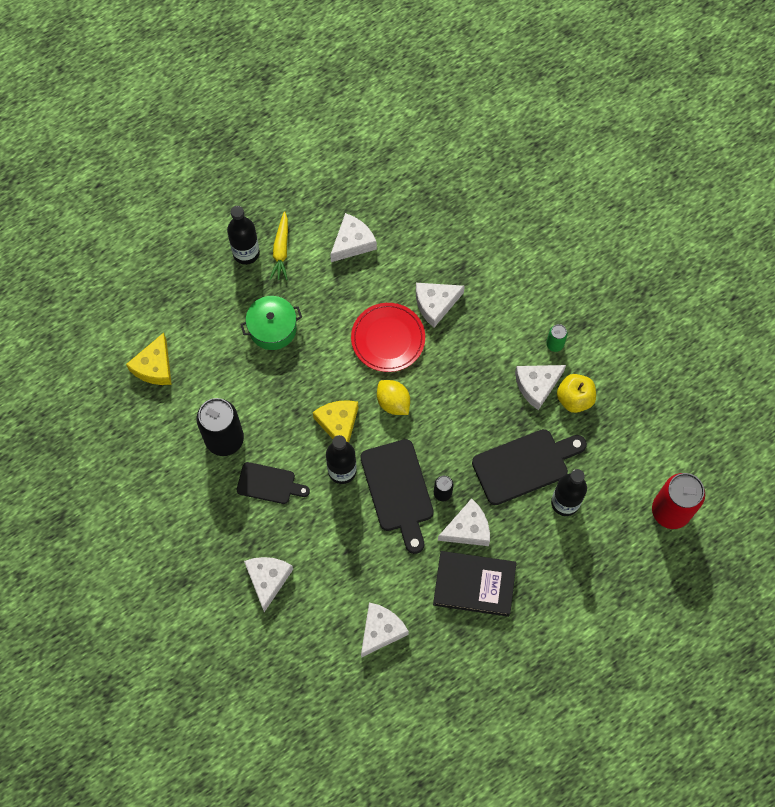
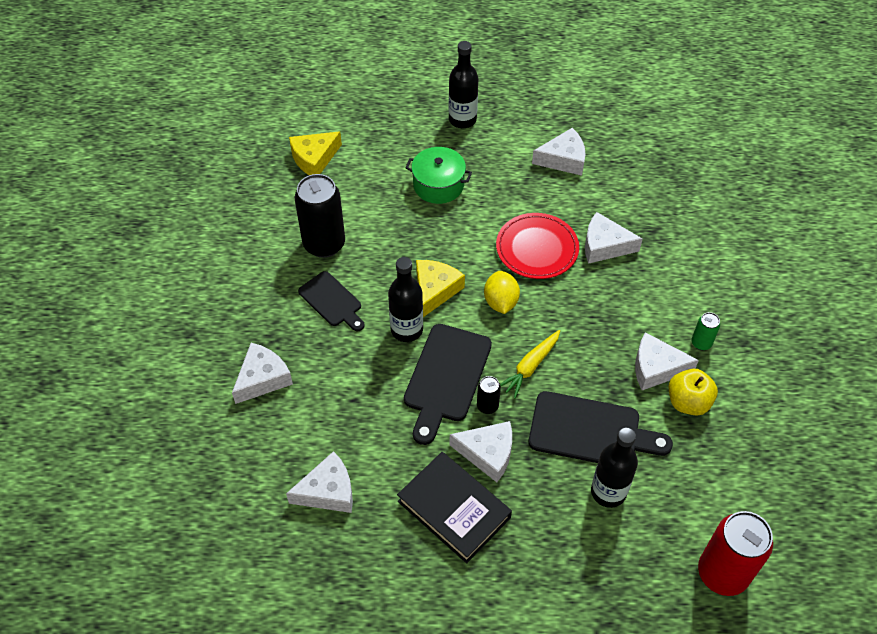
camera: 35 degrees right, 15 degrees down
(281, 250) = (494, 133): yellow carrot -> yellow carrot (530, 367)

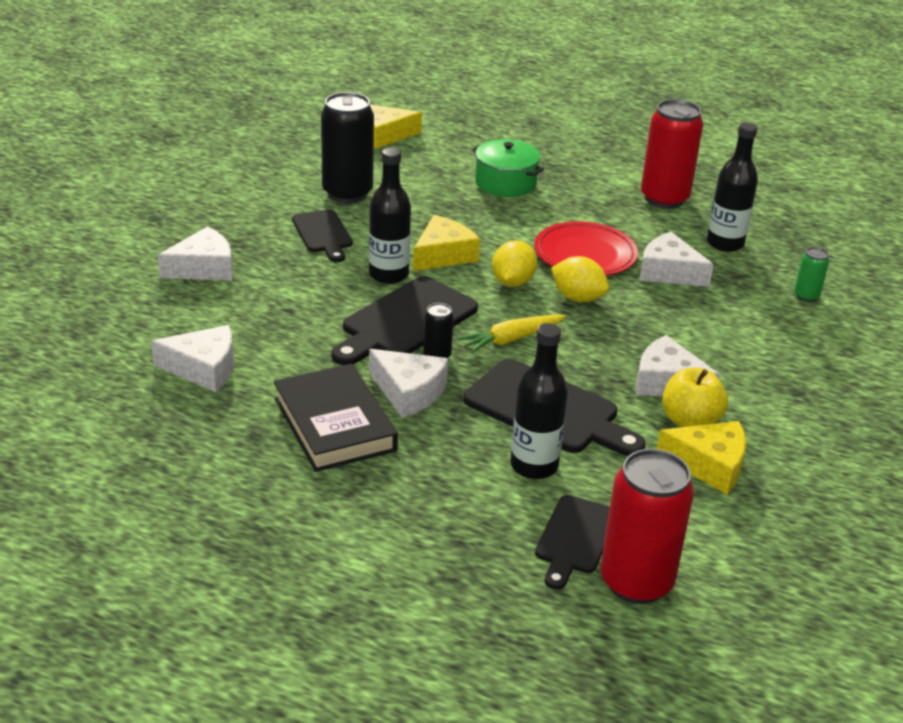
camera: 20 degrees right, 20 degrees down
(462, 120) = (567, 145): black bottle -> black bottle (725, 243)
(554, 301) = (577, 298): none -> yellow lemon
(563, 159) = (664, 198): white cheese -> red can
(667, 550) = (575, 538): none -> black cutting board
(701, 343) = (740, 378): green can -> green can (806, 296)
(719, 441) = (709, 465): none -> yellow cheese

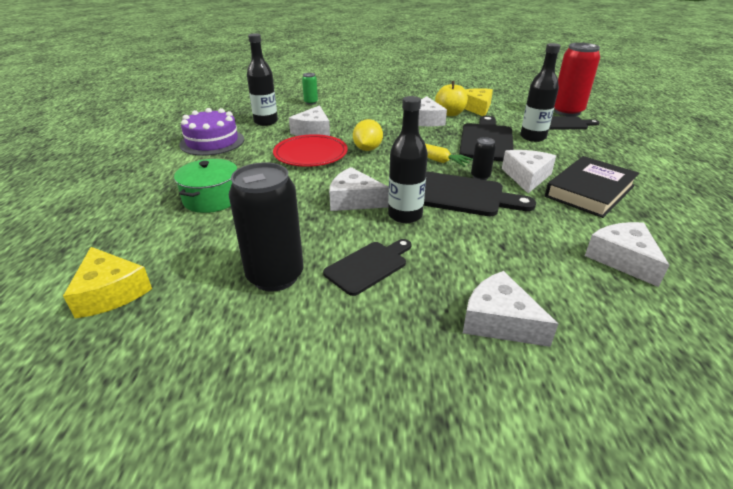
camera: 110 degrees left, 0 degrees up
(443, 255) = (354, 200): yellow cheese -> white cheese
(512, 282) = (368, 170): yellow lemon -> none
(664, 198) = (212, 142): red can -> purple cake

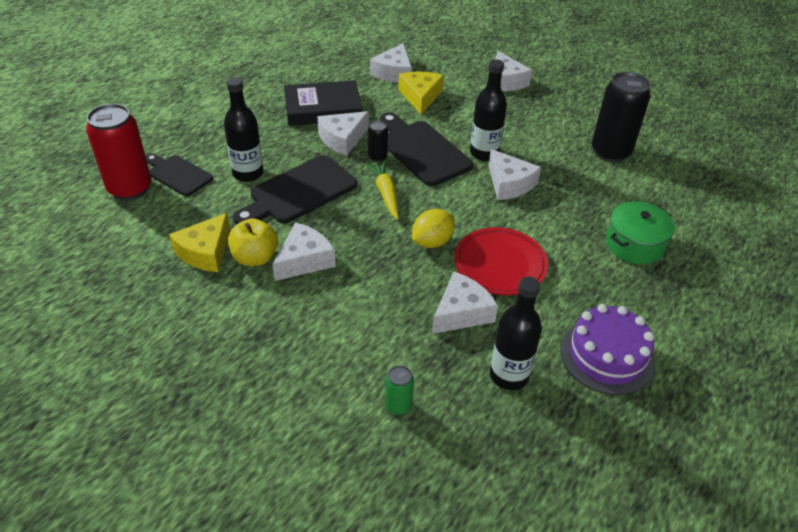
camera: 145 degrees left, 10 degrees up
(110, 292) = (724, 188): yellow cheese -> yellow cheese (420, 97)
(369, 266) = (546, 132): black cutting board -> none

